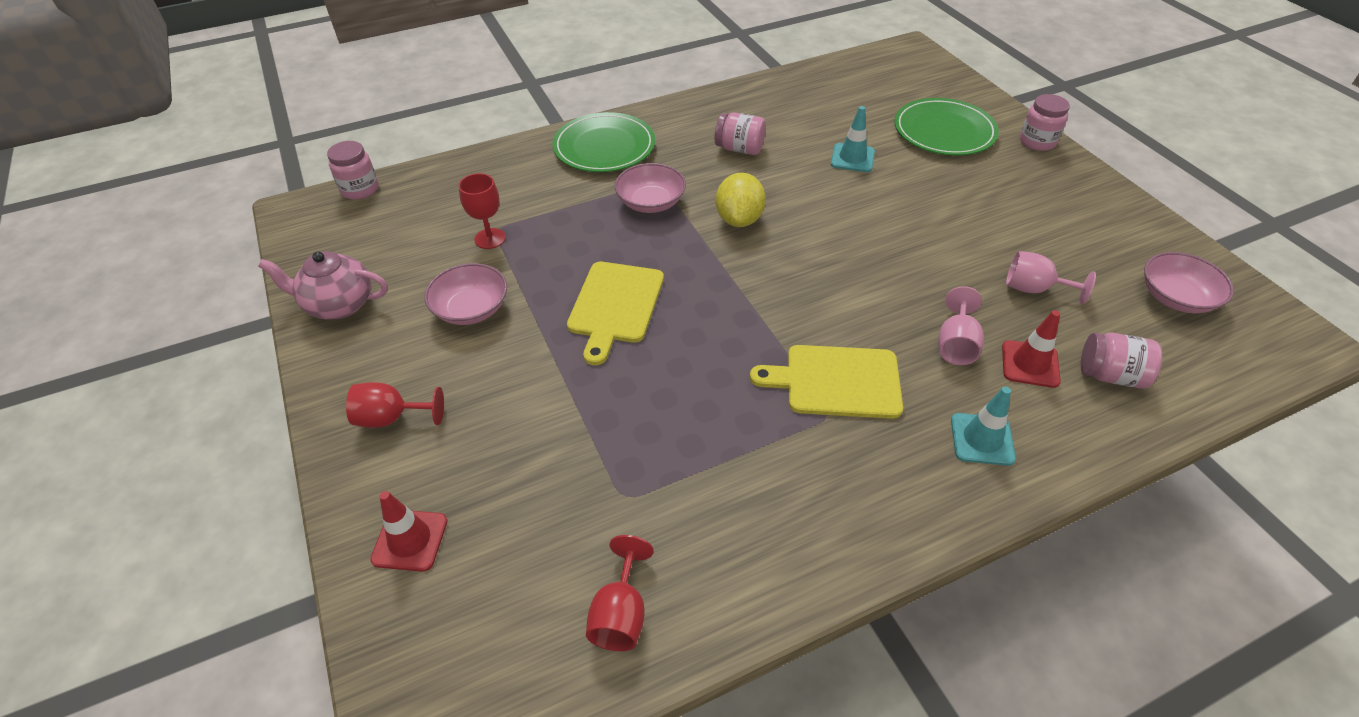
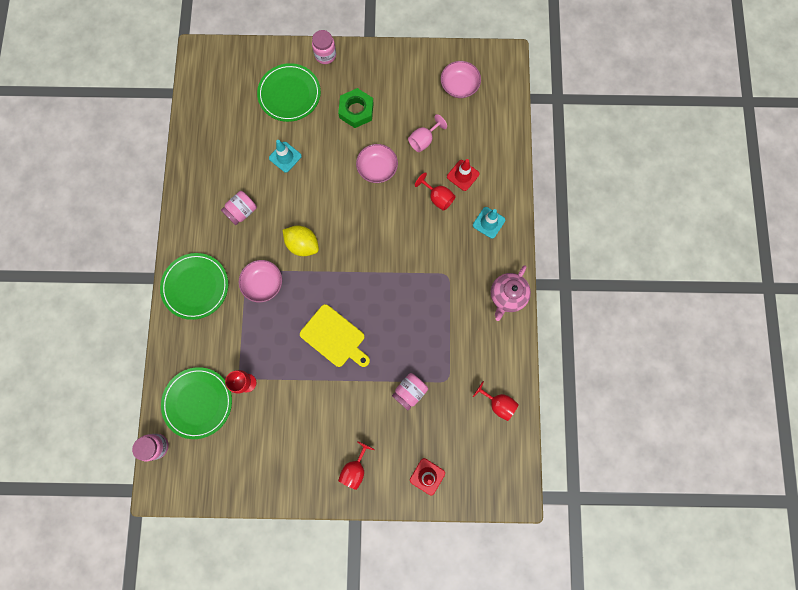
camera: 65 degrees left, 30 degrees up
(339, 304) = (259, 479): pink teapot -> pink teapot (507, 296)
(438, 203) = (198, 402): none -> green plate
(471, 309) = (299, 410): pink bowl -> pink bowl (377, 168)
(836, 381) = (432, 261): yellow cutting board -> none
(956, 345) = (437, 198): pink goblet -> red goblet
(994, 198) = (356, 110): none -> green nut
(1110, 375) = (484, 148): pink jar -> pink jar (409, 391)

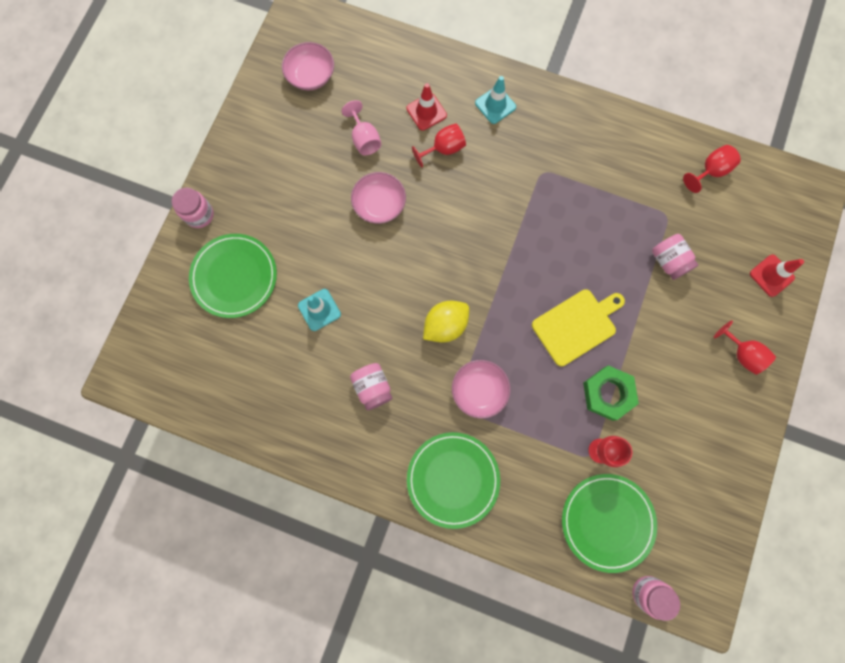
camera: 70 degrees left, 0 degrees up
(356, 110) = (292, 203): green nut -> green nut (608, 393)
(507, 296) = (589, 117): pink teapot -> none

